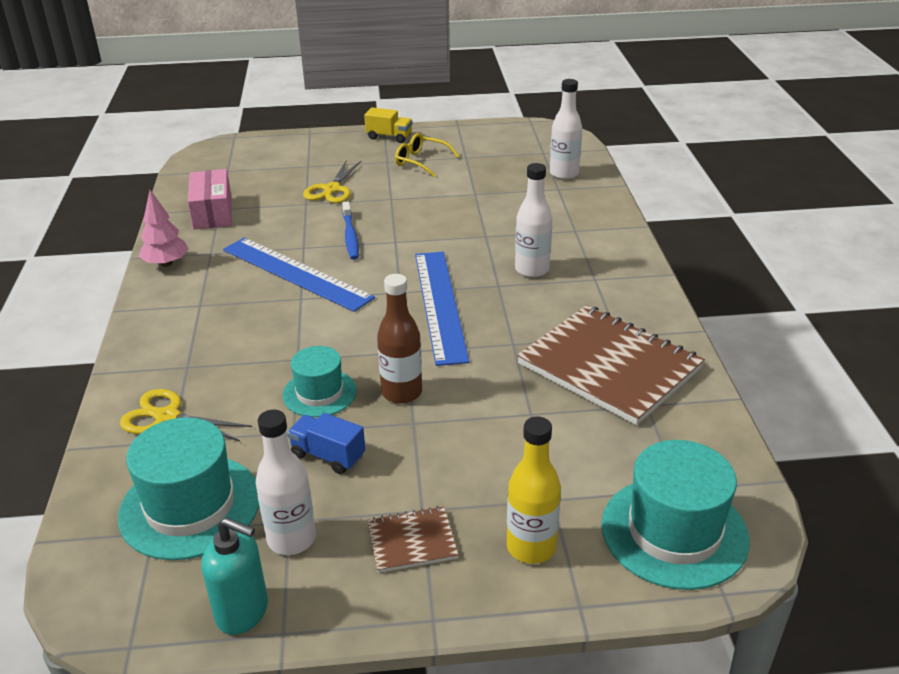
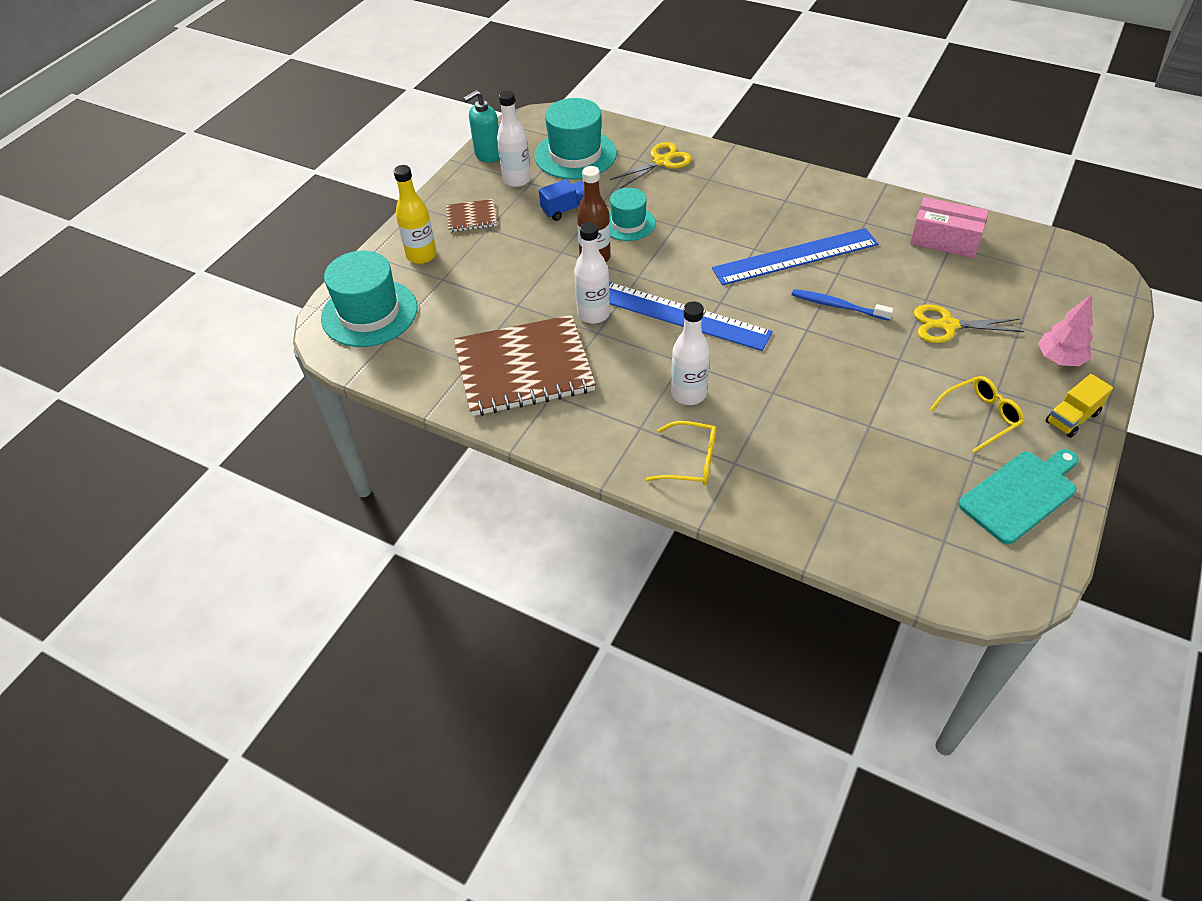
camera: 125 degrees right, 15 degrees up
(166, 263) = (864, 197): pink tree -> pink tree (1059, 359)
(332, 189) = (948, 325): yellow scissors -> yellow scissors turned 45 degrees counterclockwise
(412, 541) = (471, 217): brown notebook -> brown notebook turned 60 degrees clockwise
(476, 140) = (1021, 494): none -> turquoise cutting board
(564, 174) = (870, 527): white bottle -> white bottle (593, 314)
(597, 247) = (690, 461): none -> yellow glasses

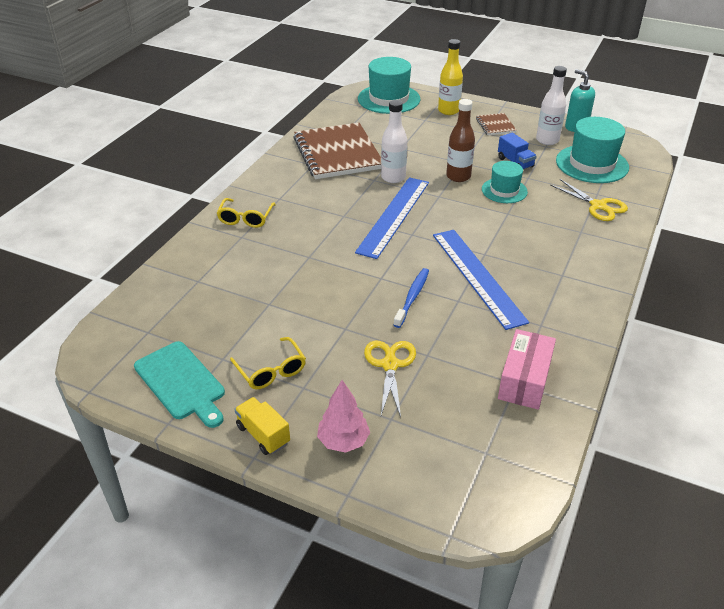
camera: 85 degrees right, 10 degrees down
(688, 394) = (310, 218): white bottle -> none

